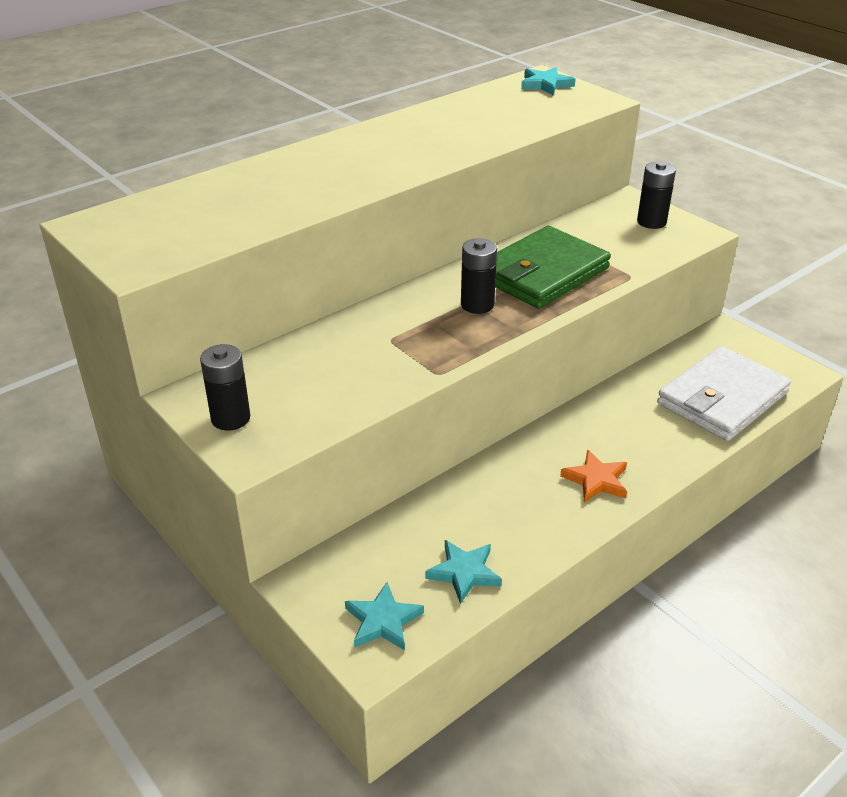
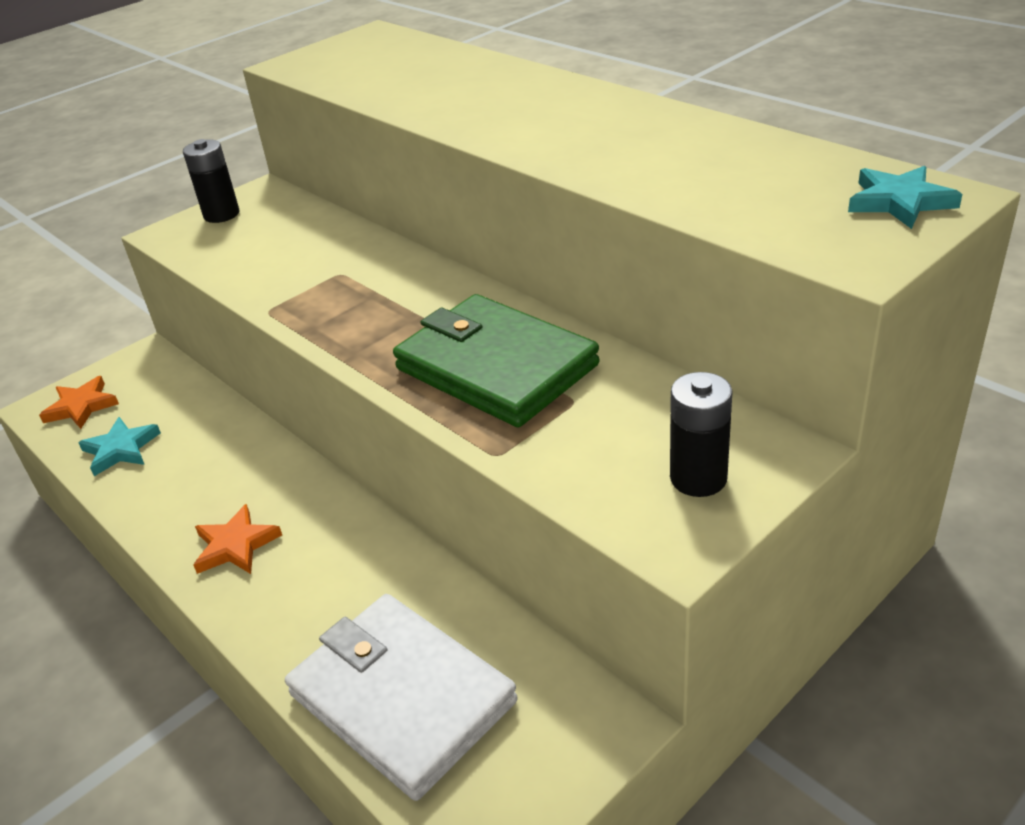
camera: 90 degrees right, 0 degrees up
(383, 621) = (81, 406): turquoise star -> orange star
(477, 305) = (410, 321): black battery -> none

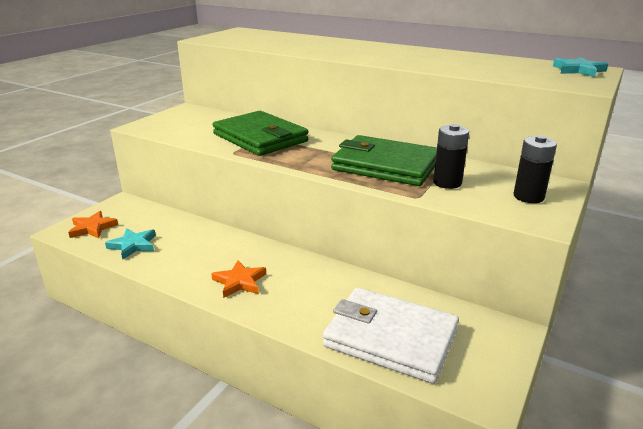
camera: 20 degrees left, 10 degrees down
(221, 214) = (169, 118): black battery -> black battery (447, 183)
(333, 276) = (260, 138): none -> green wallet

